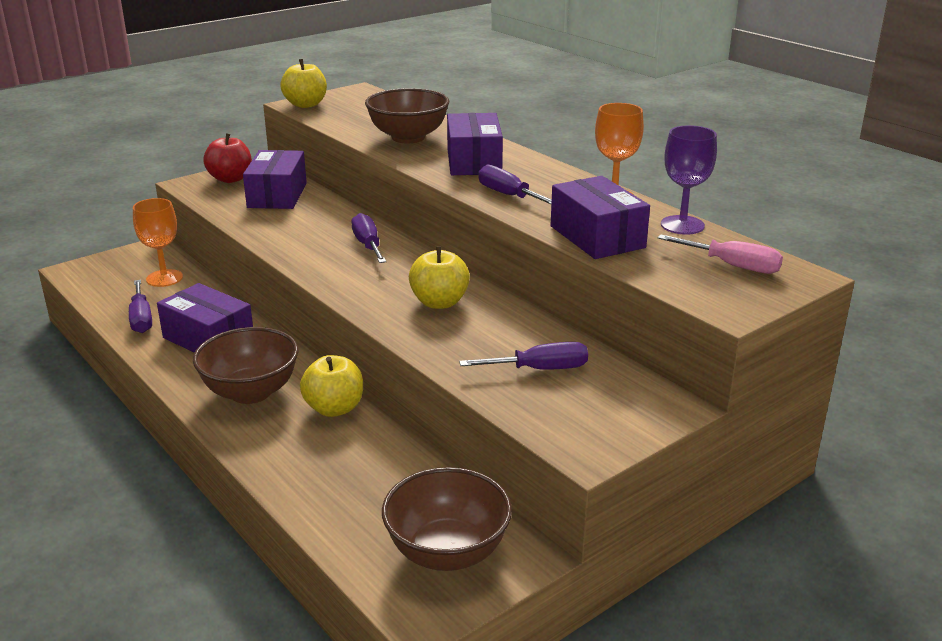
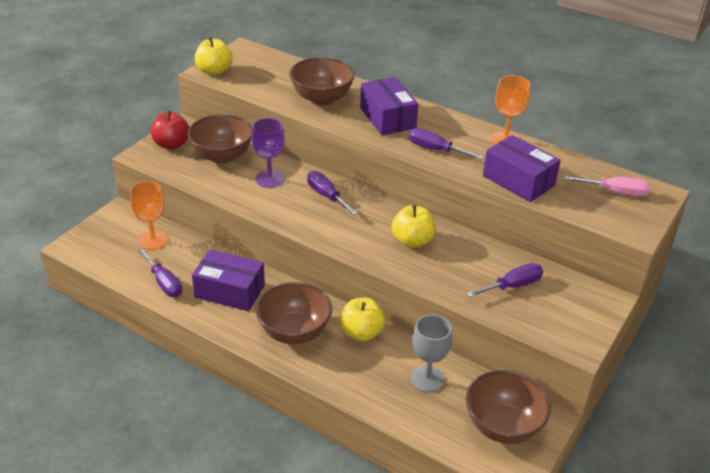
camera: 20 degrees left, 10 degrees up
(277, 195) = (222, 156): purple box -> brown bowl
(381, 475) = (427, 379): none -> grey goblet
(682, 225) = (564, 160): purple goblet -> purple goblet (269, 179)

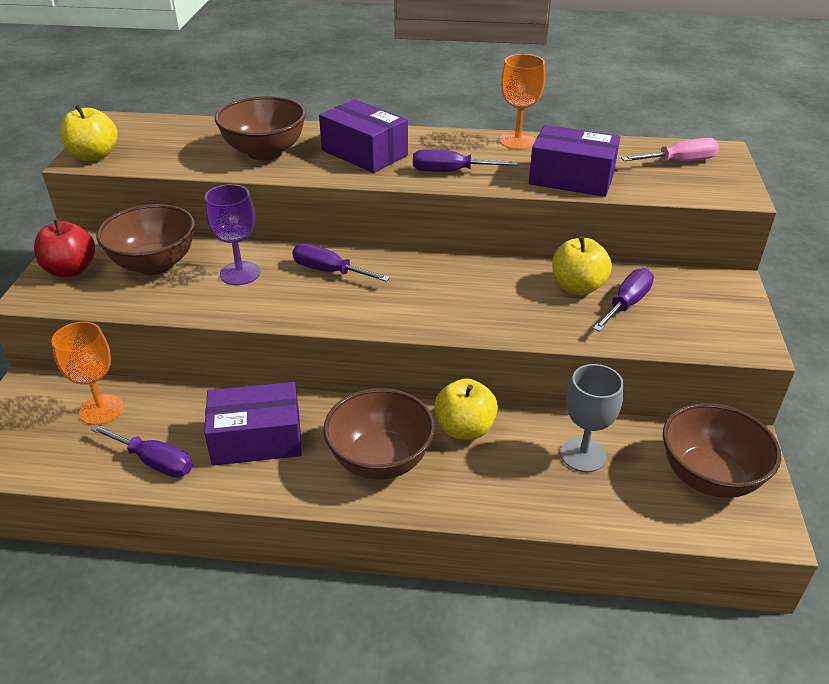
camera: 25 degrees left, 0 degrees up
(412, 241) = (474, 291): yellow apple -> yellow apple (577, 287)

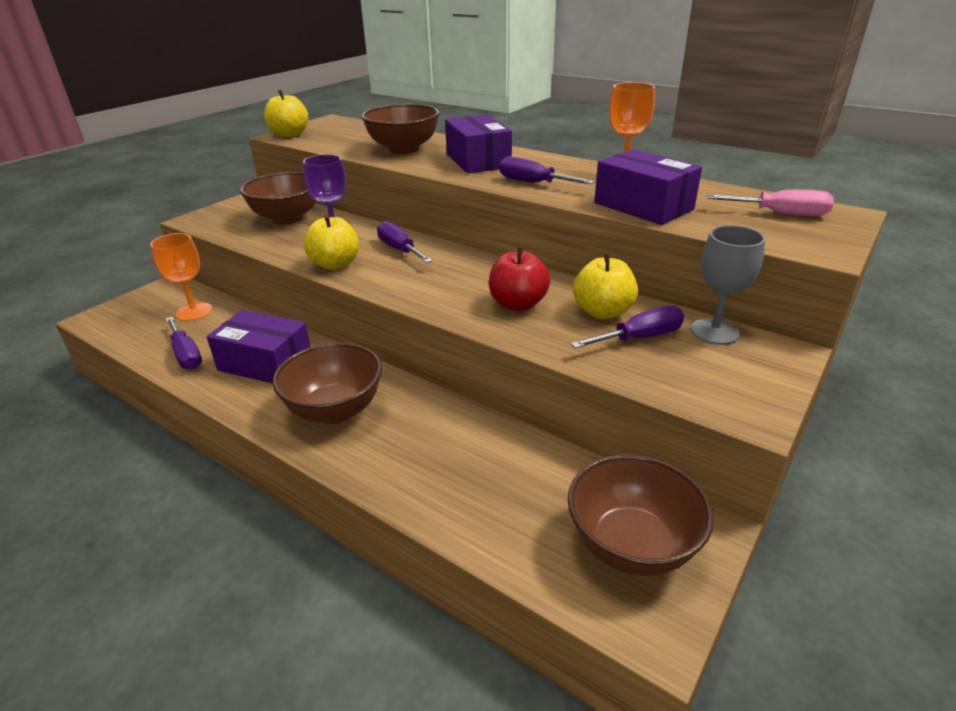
camera: 30 degrees right, 5 degrees down
(71, 270) = (234, 210): red apple -> red apple (518, 304)
(464, 428) = (427, 411): yellow apple -> yellow apple (335, 264)
(583, 455) = (514, 472): grey goblet -> grey goblet (714, 331)

